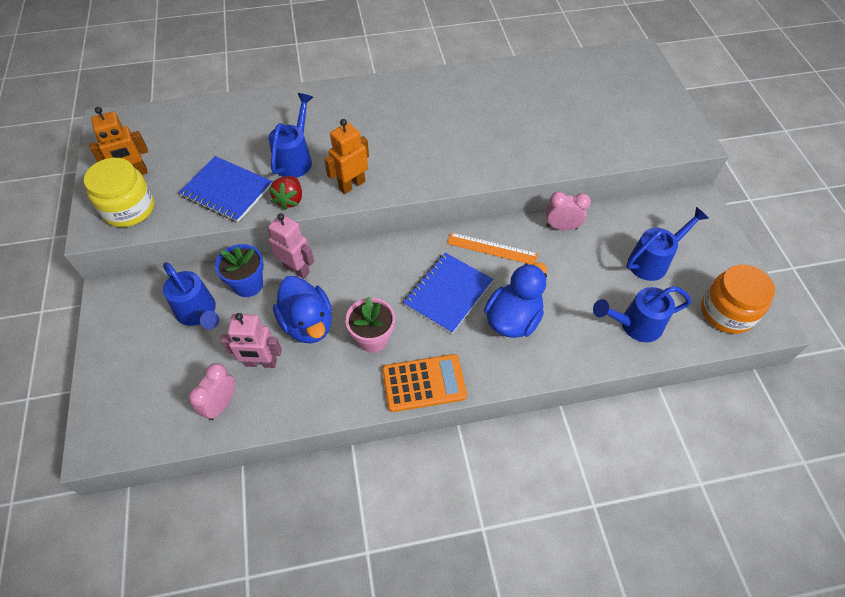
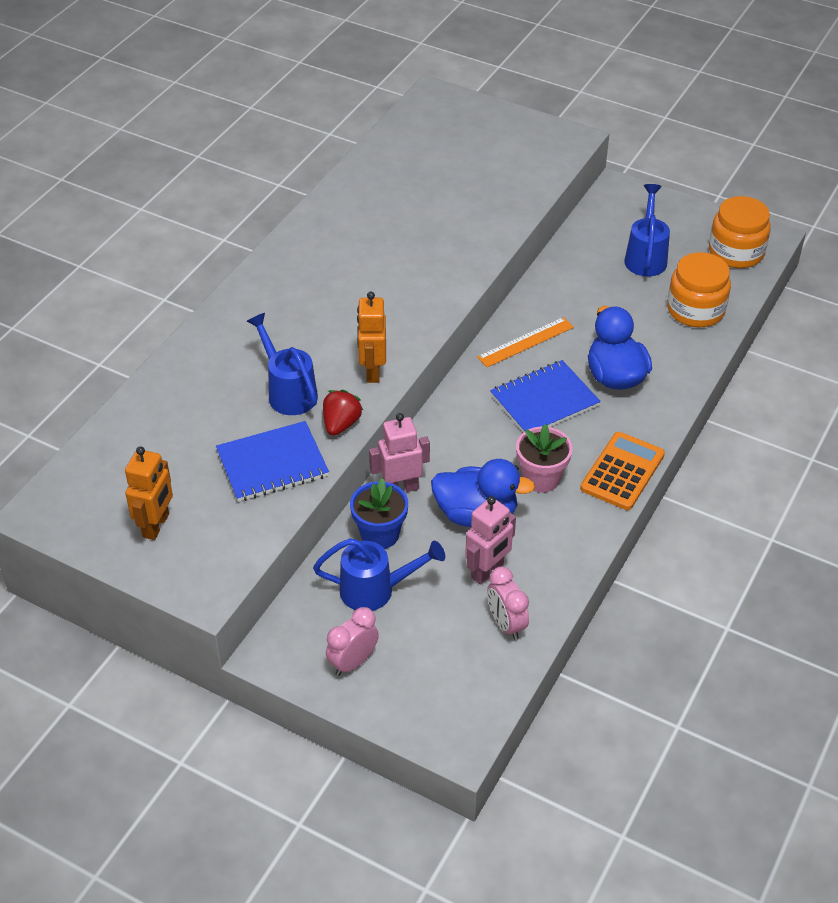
camera: 50 degrees left, 10 degrees down
(129, 209) = (208, 552): yellow jar -> none
(290, 200) = (341, 424): red strawberry -> red strawberry turned 120 degrees counterclockwise
(448, 293) = (544, 400): blue notebook -> blue notebook turned 75 degrees clockwise
(562, 227) = (551, 284): pink clock -> pink clock (353, 662)
(635, 325) = (695, 310): blue watering can -> orange jar

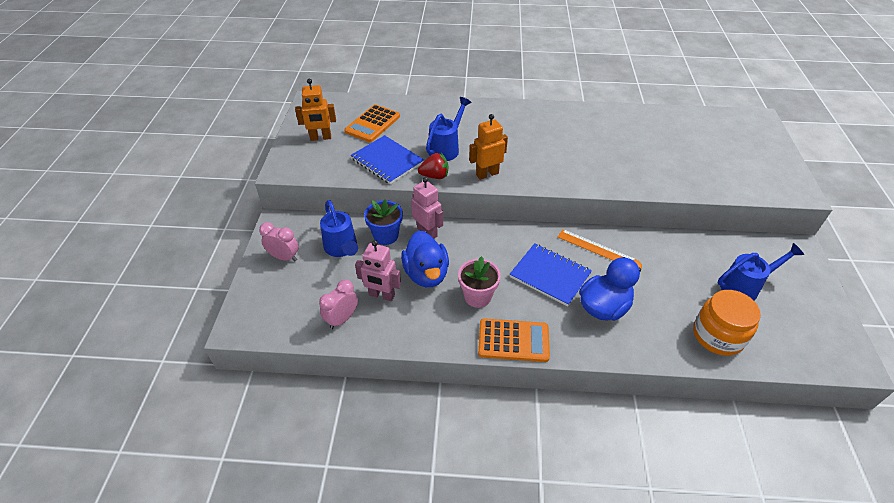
camera: 65 degrees right, 0 degrees up
(167, 454) = (372, 124): none -> orange calculator
(736, 252) = (811, 343): orange jar -> none

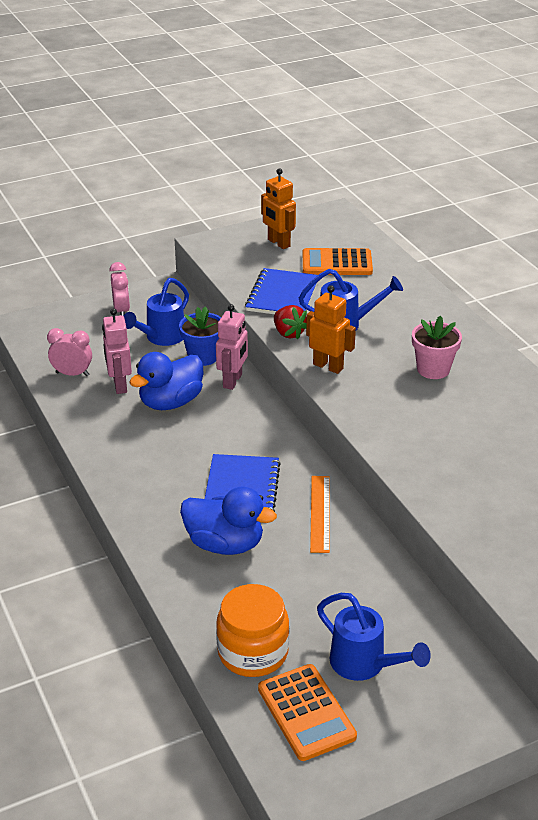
camera: 60 degrees right, 10 degrees down
(477, 296) = (167, 446): pink flower pot -> pink flower pot (433, 369)
(513, 341) = (125, 490): orange calculator -> orange calculator (306, 712)

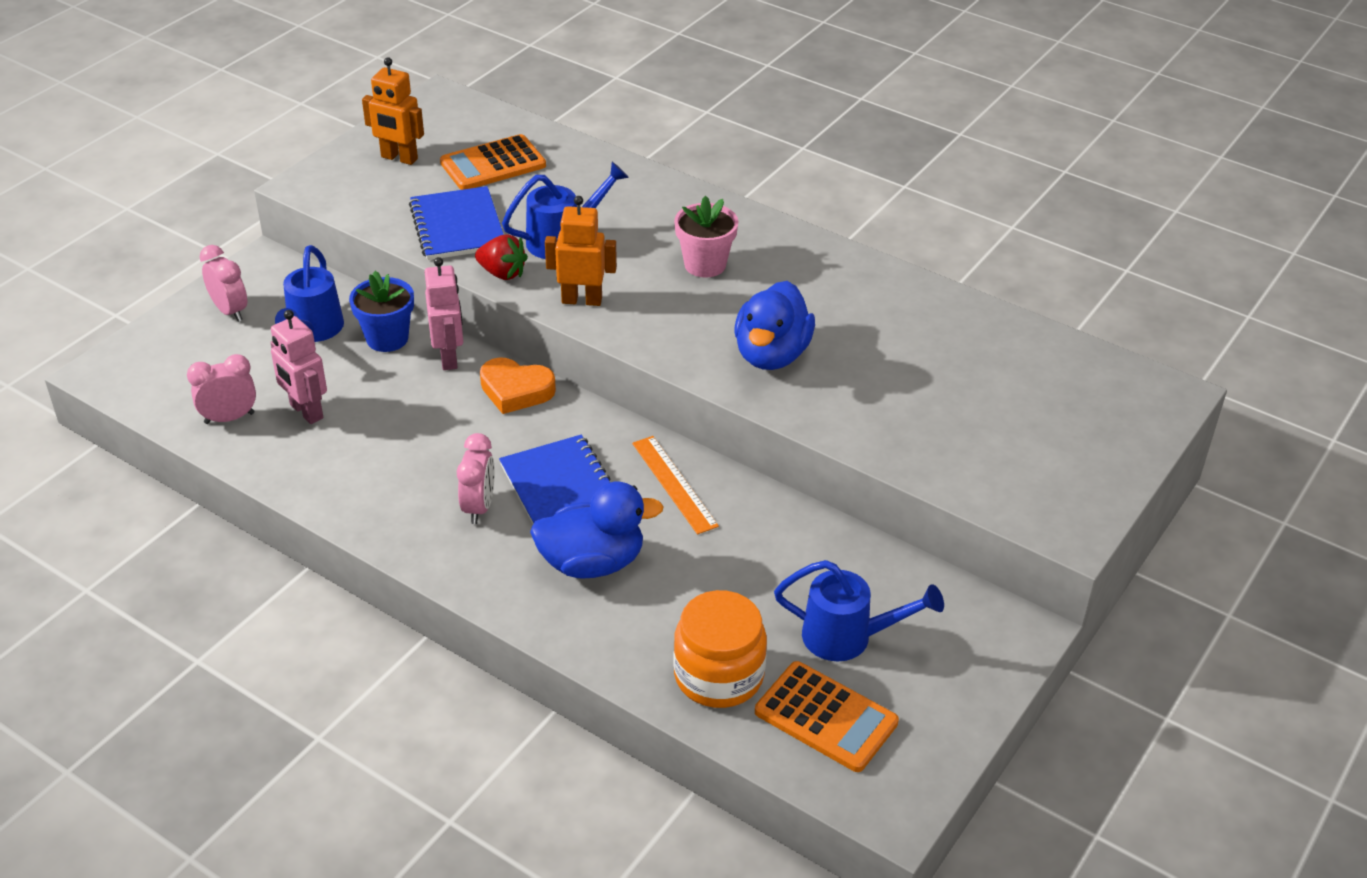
camera: 30 degrees left, 5 degrees up
(171, 402) = (391, 411): blue duck -> blue duck (771, 355)
(179, 481) = (479, 507): none -> pink clock
(260, 416) = (516, 390): none -> orange heart

